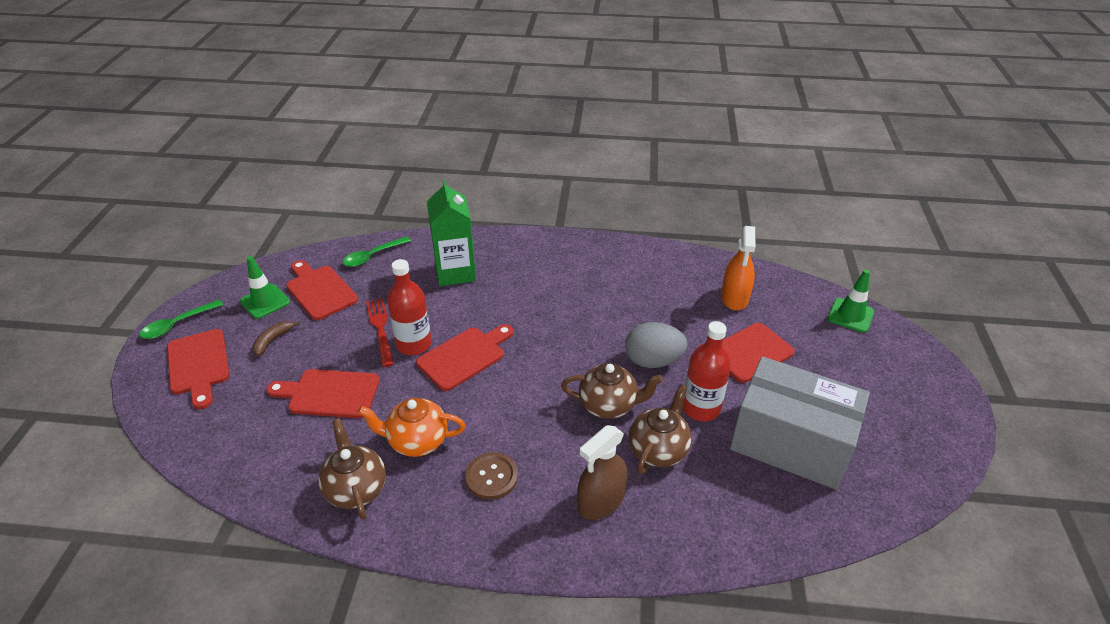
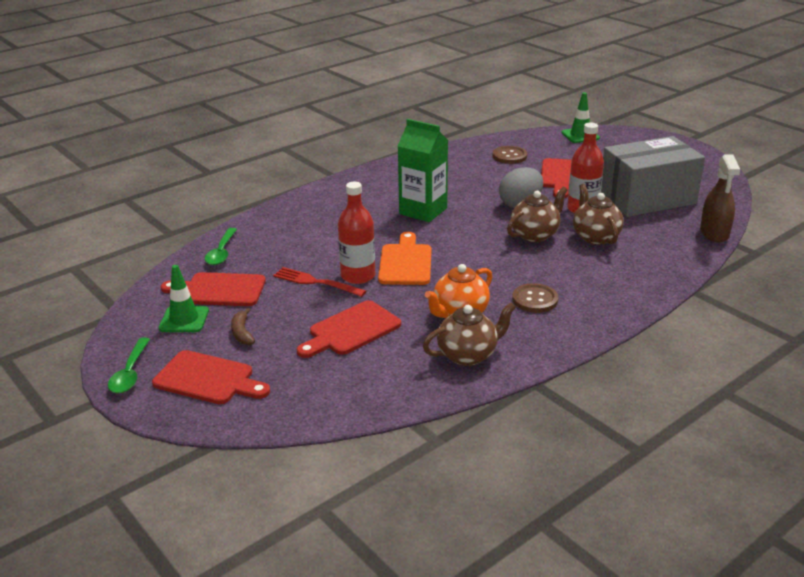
camera: 45 degrees left, 10 degrees down
(356, 489) = (468, 355): brown teapot -> brown teapot turned 135 degrees clockwise
(455, 272) = (308, 229): green carton -> green carton (423, 211)
(464, 356) = (405, 262): red cutting board -> orange cutting board
(601, 501) = (608, 272): brown spray bottle -> brown spray bottle (714, 233)
(734, 298) = (509, 156): orange spray bottle -> brown button

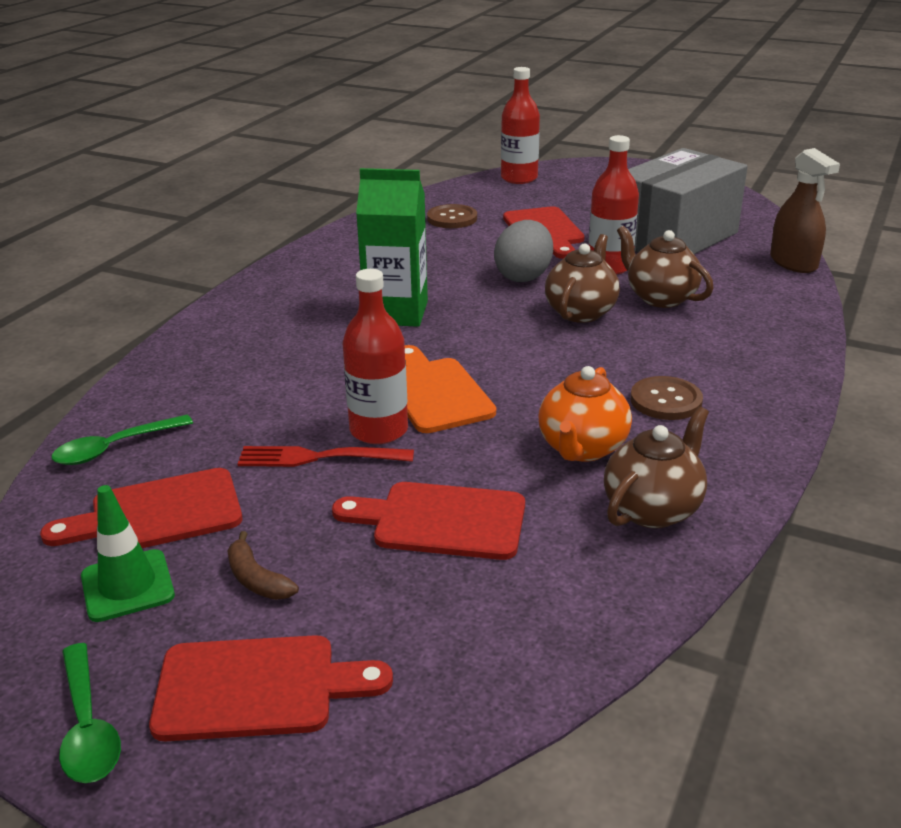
camera: 25 degrees left, 0 degrees up
(221, 252) = (114, 448): green spoon -> green spoon turned 75 degrees clockwise
(351, 330) = (441, 521): red cutting board -> red cutting board turned 75 degrees clockwise
(580, 135) = (519, 178): green traffic cone -> red bottle

